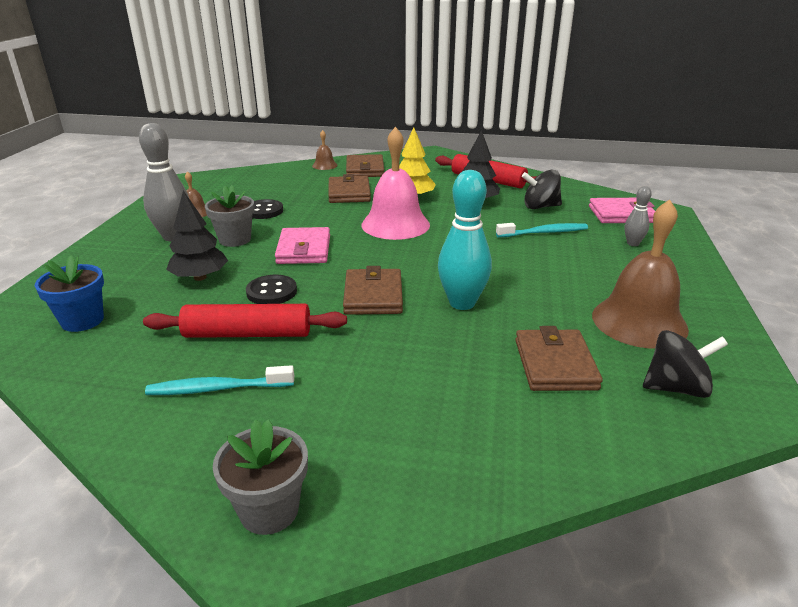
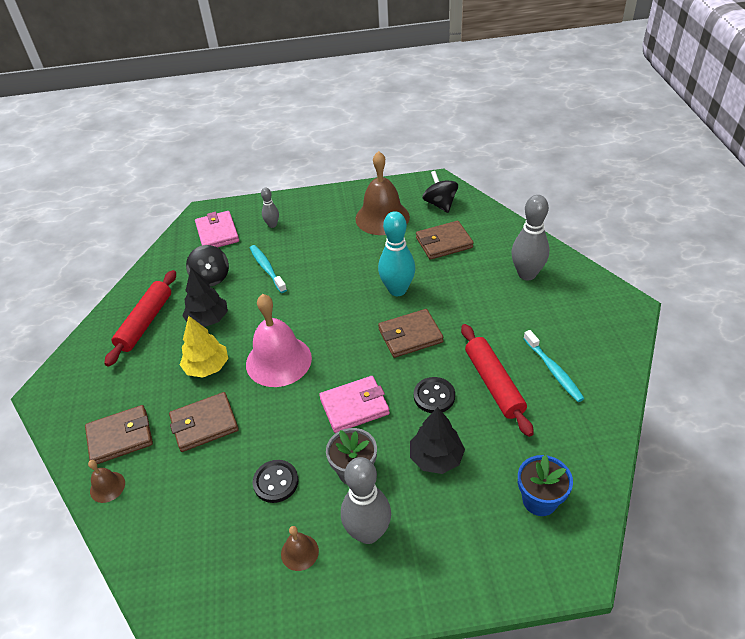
camera: 105 degrees left, 15 degrees up
(269, 510) = (610, 311): grey flower pot -> none
(432, 433) = (527, 274): none -> grey bowling pin

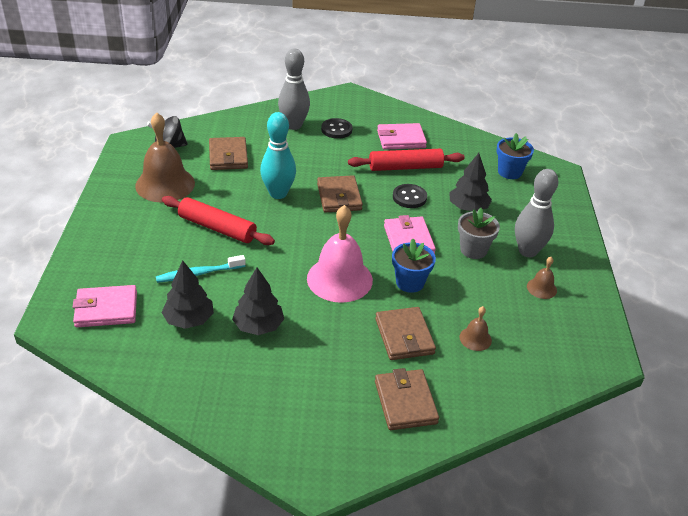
camera: 85 degrees left, 5 degrees down
(107, 487) = (465, 411): brown bell -> brown bell (475, 338)
(145, 322) = (239, 381): red rolling pin -> red rolling pin (217, 228)
(207, 367) = (330, 330): yellow tree -> none
(211, 278) = (189, 319): black spinning top -> black tree
(272, 225) = (122, 262): grey bowling pin -> none
(276, 482) = (477, 295): black button -> black button (336, 129)
(284, 417) = (410, 282): none -> blue flower pot
(553, 370) = (401, 139): turquoise toothbrush -> pink wallet

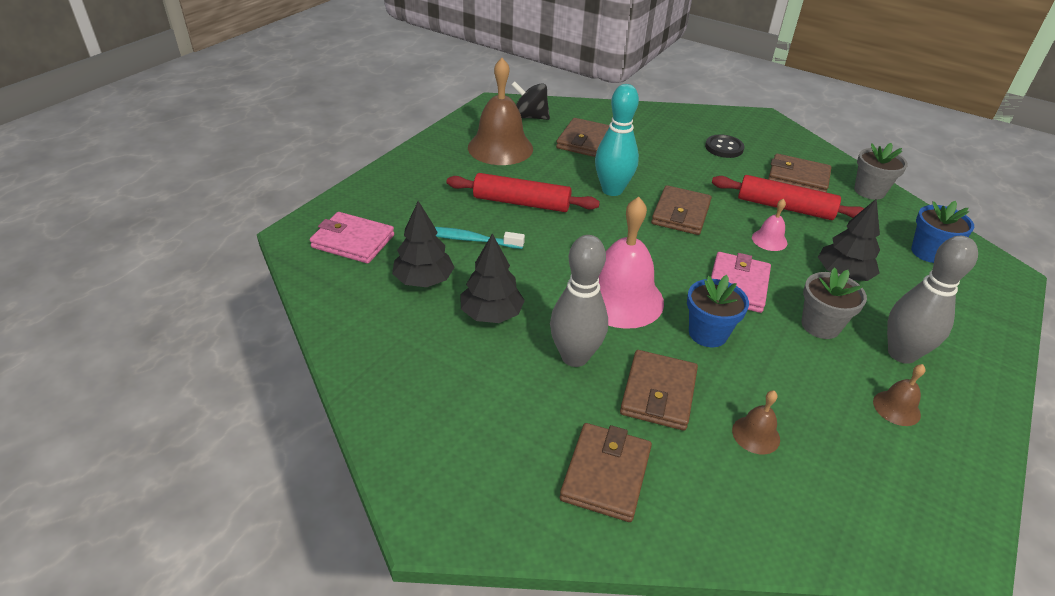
camera: 30 degrees right, 0 degrees up
(217, 228) = (521, 203): red rolling pin -> red rolling pin turned 45 degrees counterclockwise
(293, 125) = (676, 131): grey bowling pin -> grey bowling pin (575, 357)
(401, 139) = (798, 177): pink wallet -> brown wallet
(409, 197) = (769, 240): black button -> pink bell
(452, 135) = (869, 191): none -> grey flower pot

